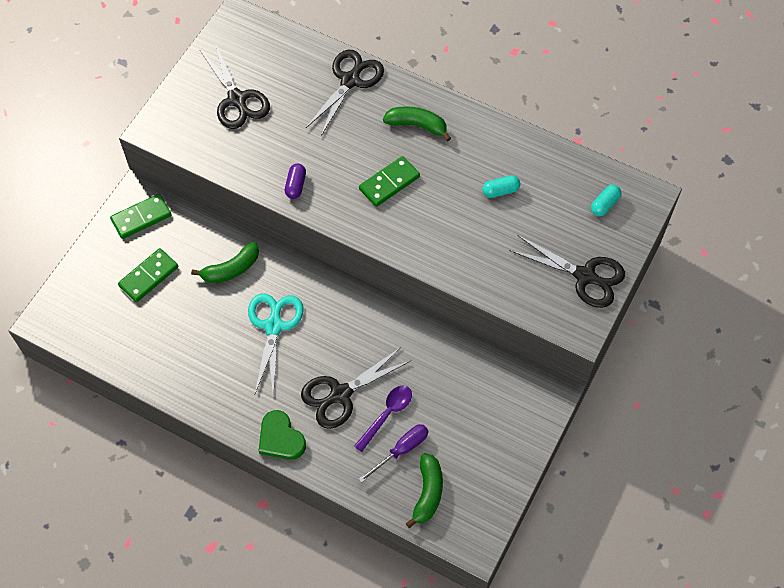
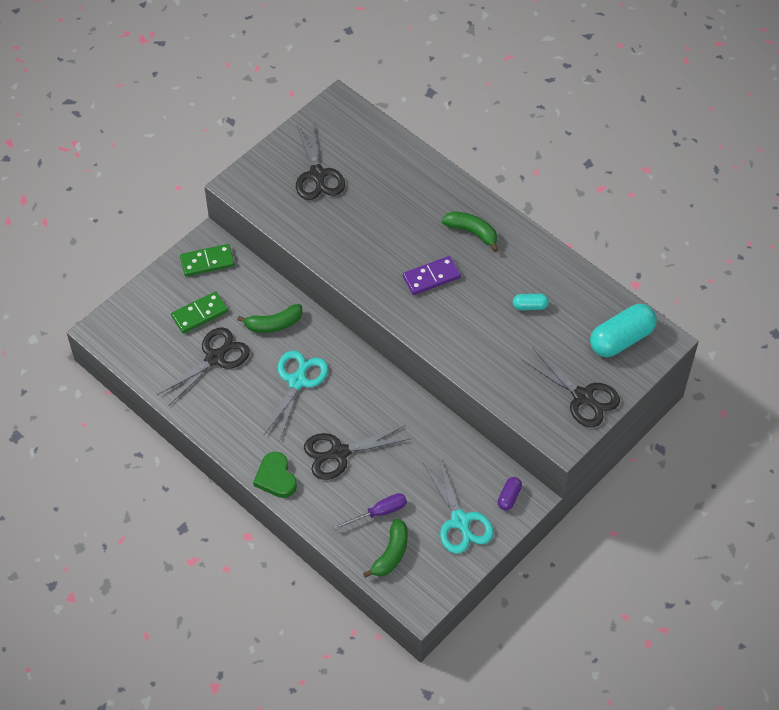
camera: 15 degrees right, 5 degrees down
(295, 185) = (347, 261): purple capsule -> purple capsule (509, 497)
(350, 80) = (424, 179): black scissors -> black scissors (215, 358)
(387, 415) = (375, 480): purple spoon -> none
(389, 183) = (431, 277): green domino -> purple domino
(489, 438) = (460, 521): none -> turquoise scissors
(604, 205) = (621, 339): turquoise capsule -> turquoise capsule, size x2.05

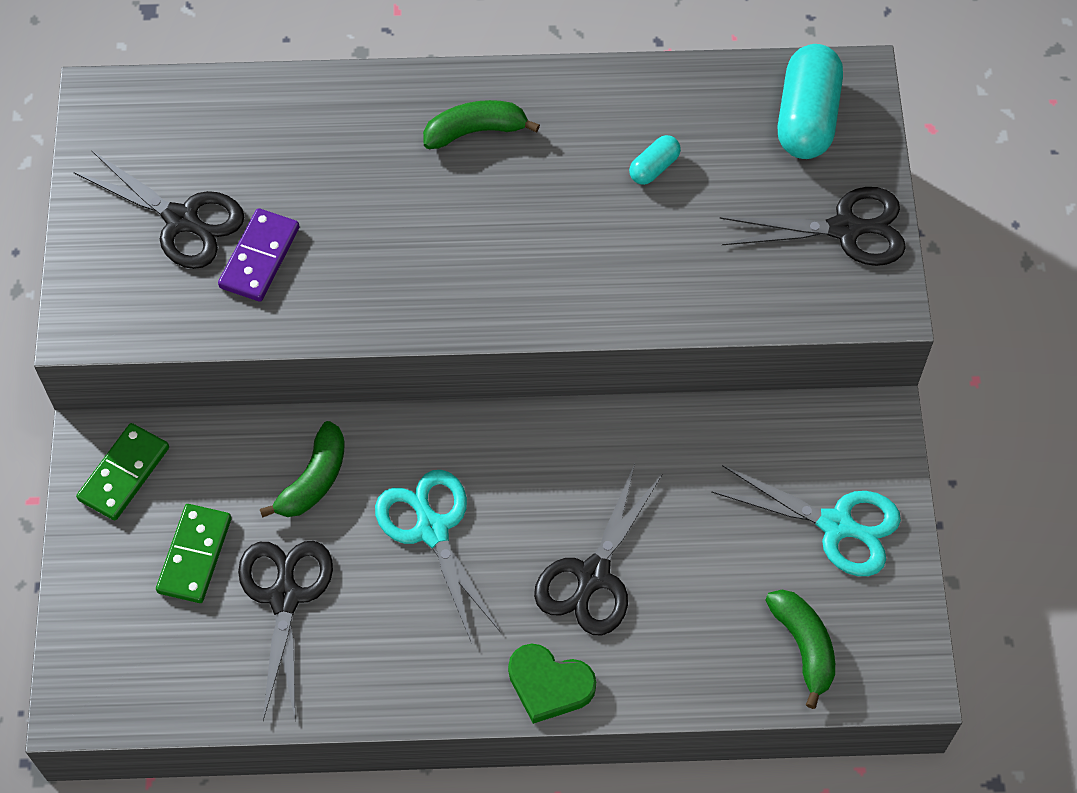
camera: 45 degrees left, 5 degrees up
(379, 513) = (729, 607): purple screwdriver -> none
(431, 277) = (490, 233): purple domino -> purple domino (260, 257)
(509, 497) = (858, 440): purple capsule -> none

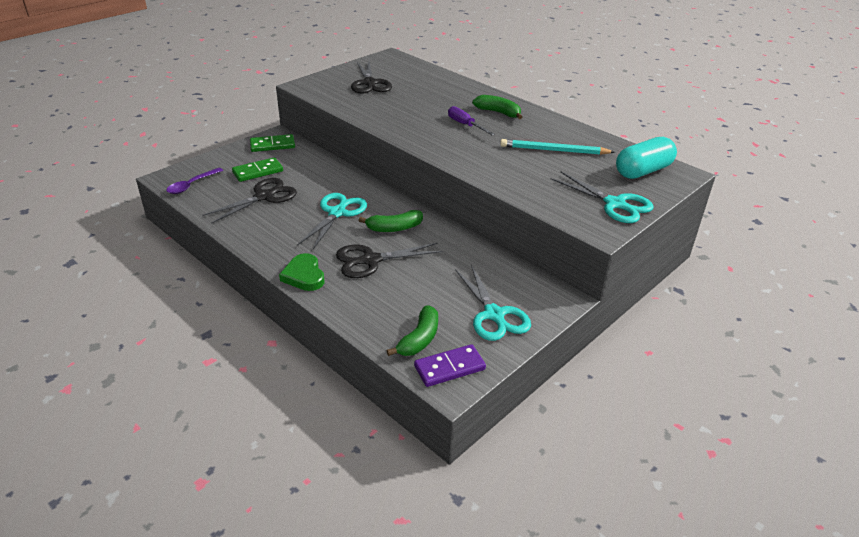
camera: 45 degrees right, 25 degrees down
(140, 679) = (192, 185): none -> purple spoon
(260, 257) = (378, 100): purple domino -> purple domino (449, 368)
(314, 480) = (322, 179): green banana -> green banana (394, 228)
(468, 209) = (465, 125): none -> purple screwdriver
(654, 167) = (554, 150): turquoise capsule -> turquoise pencil
(846, 229) = (615, 204): black scissors -> turquoise scissors

